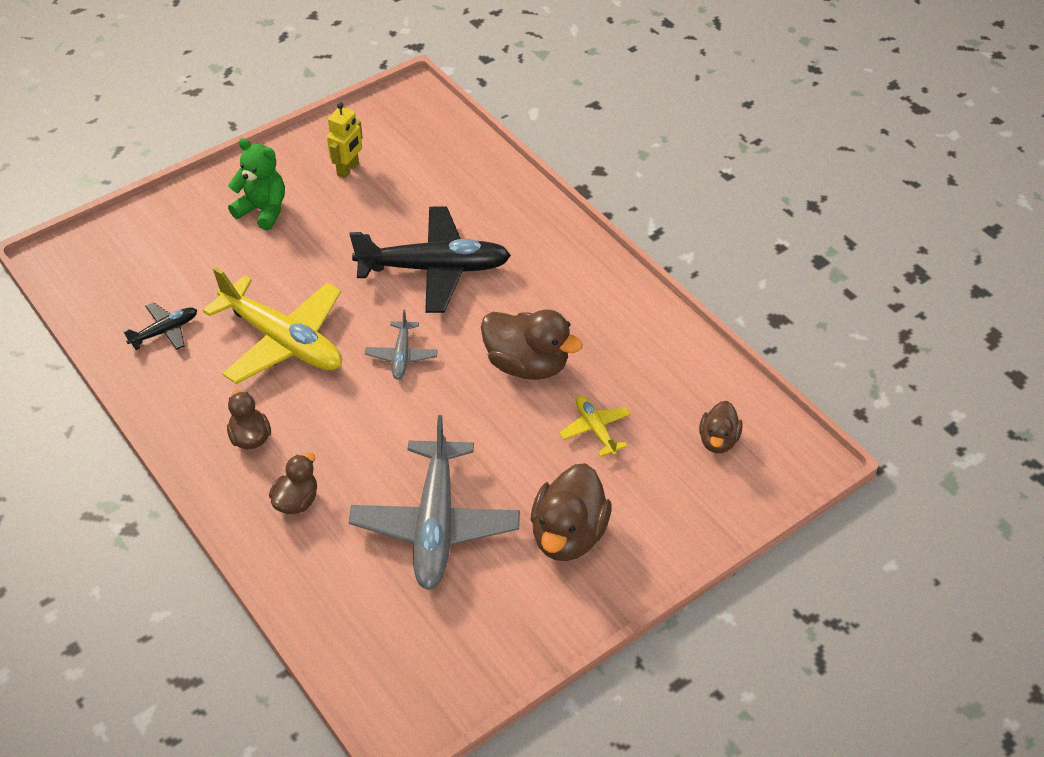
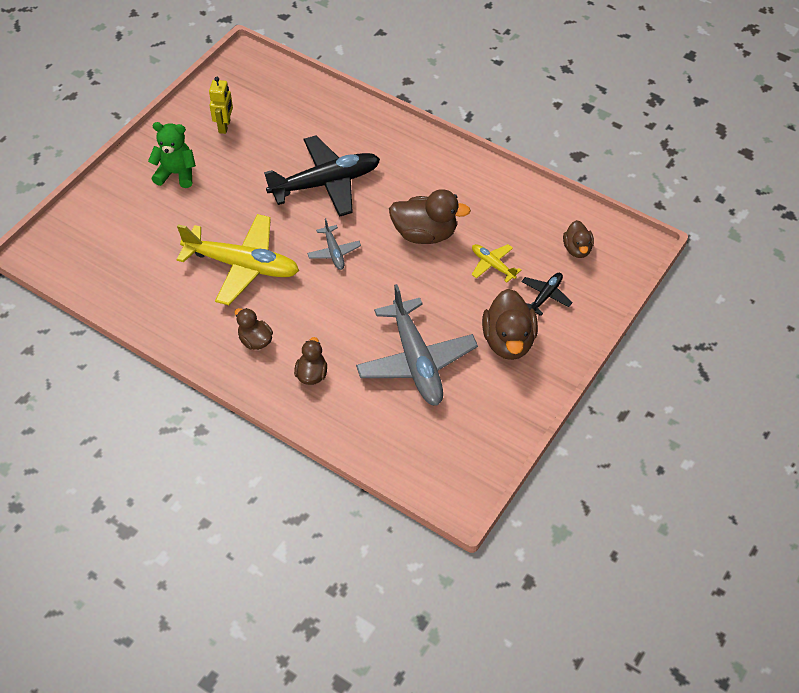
camera: 20 degrees left, 5 degrees up
(165, 331) = (150, 283): black plane -> black plane (545, 296)

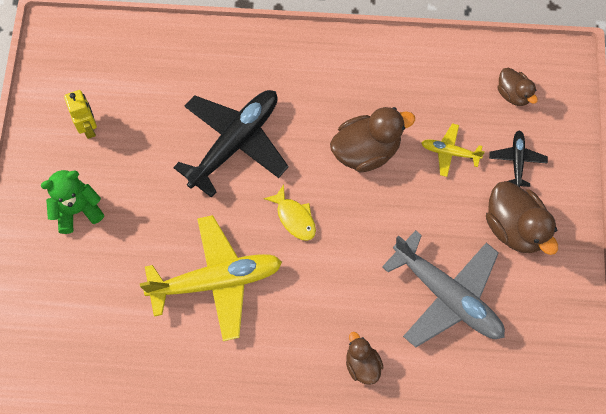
camera: 30 degrees left, 15 degrees up
(255, 340) = (285, 358): brown duck -> none
(334, 252) = (294, 217): grey plane -> yellow fish

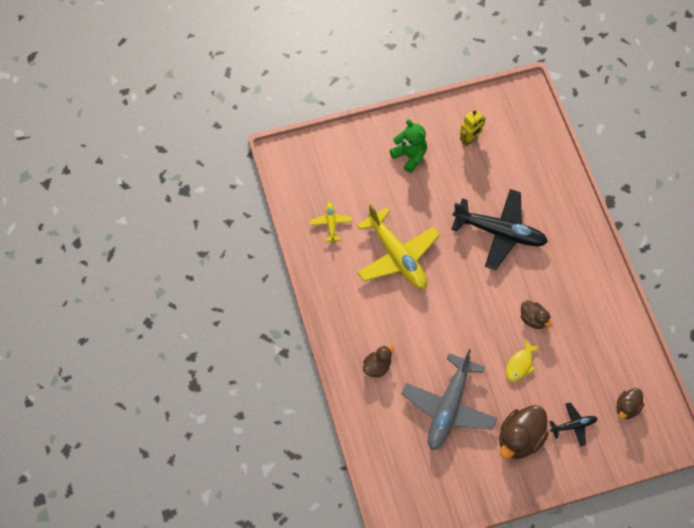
camera: 70 degrees right, 5 degrees down
(294, 217) = (462, 289): yellow fish -> yellow fish (520, 364)
(366, 151) = (533, 319): brown duck -> brown duck, size x0.58
(450, 152) = (558, 376): yellow plane -> yellow plane (331, 223)

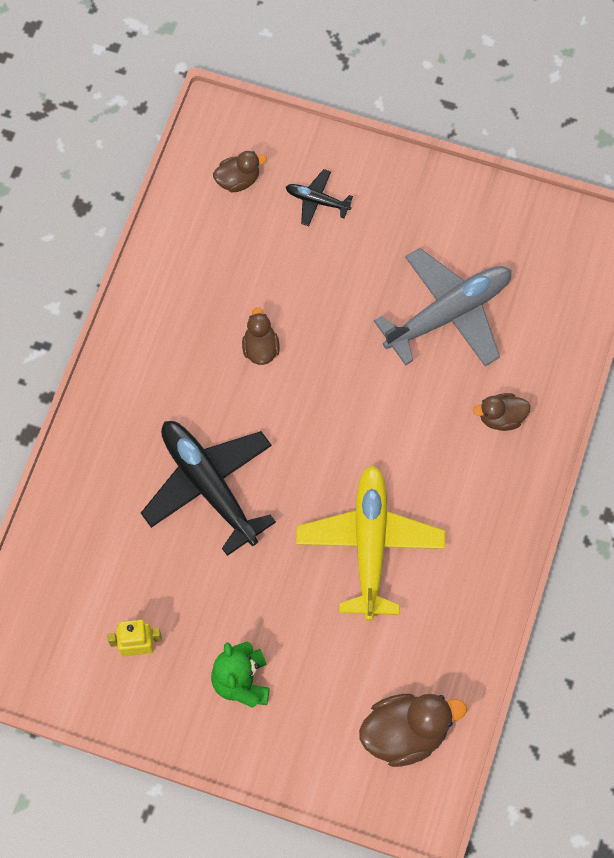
camera: 145 degrees left, 5 degrees up
(331, 223) = (426, 652): yellow plane -> none
(520, 364) = (321, 306): yellow fish -> none
(520, 439) = (392, 226): brown duck -> brown duck (405, 733)

